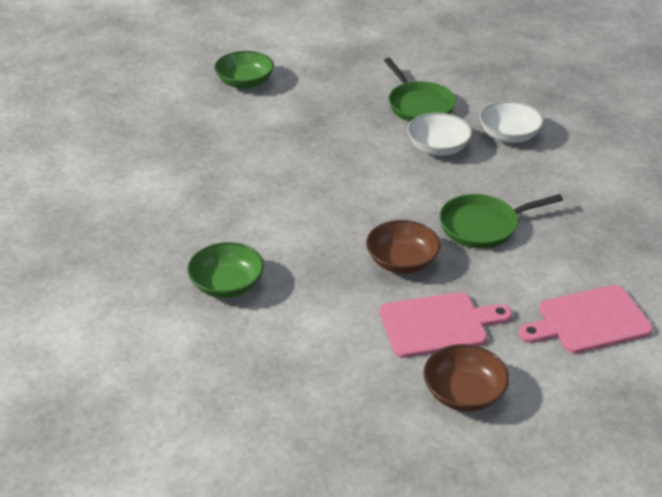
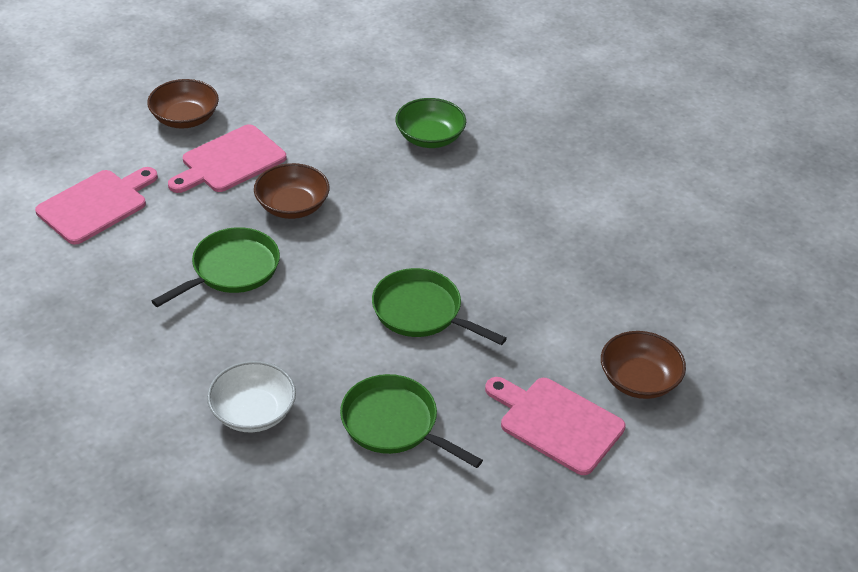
camera: 150 degrees right, 5 degrees up
(245, 82) = (639, 380): green bowl -> brown bowl
(317, 79) = (556, 423): none -> pink cutting board
(352, 155) = (421, 312): none -> green pan
(438, 148) = (331, 358): white bowl -> none

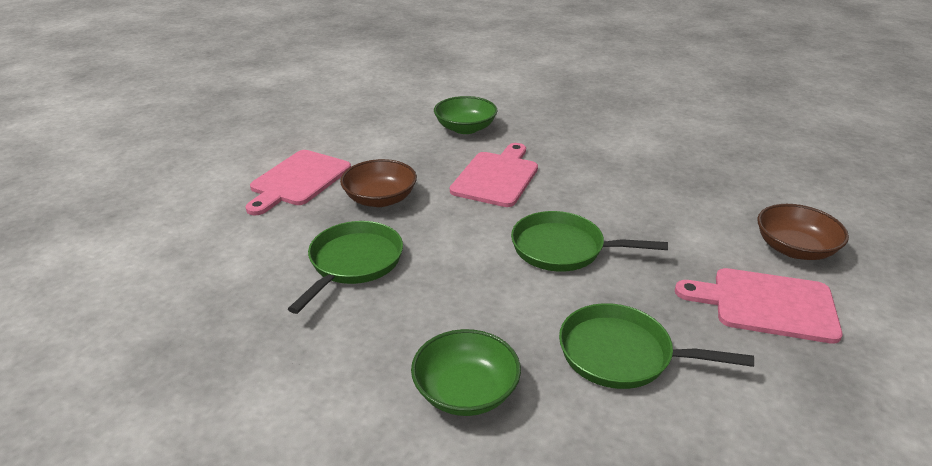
camera: 20 degrees left, 10 degrees down
(96, 205) = (175, 244): pink cutting board -> pink cutting board (496, 177)
(185, 118) = (236, 160): brown bowl -> none
(253, 412) = (466, 391): white bowl -> green bowl

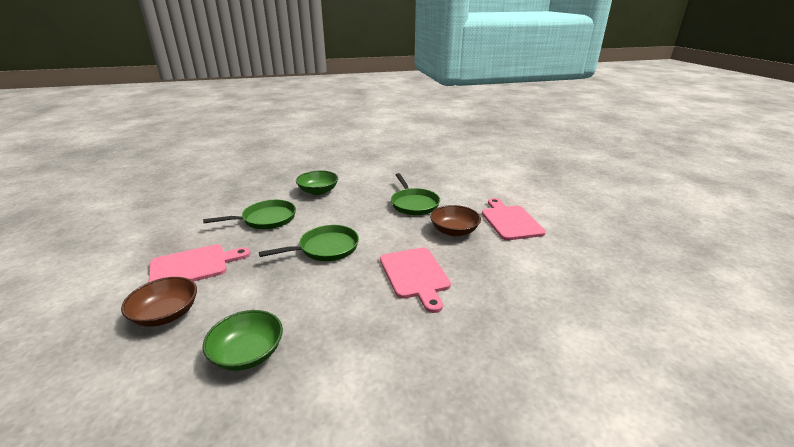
camera: 140 degrees right, 5 degrees down
(465, 128) = (504, 310): green bowl -> green bowl (248, 353)

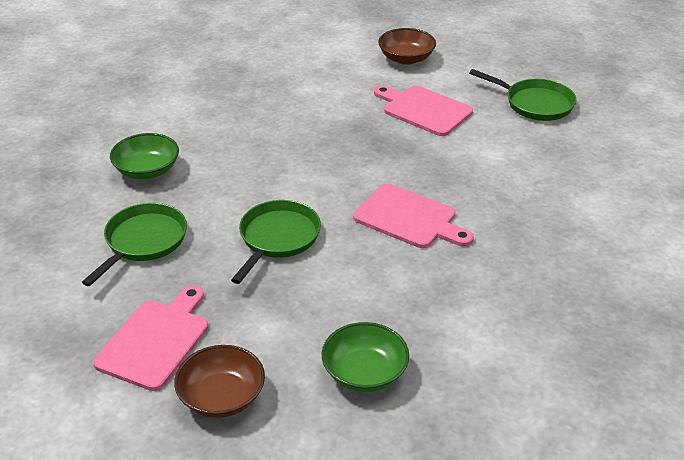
camera: 40 degrees left, 10 degrees up
(413, 204) = (296, 134): green pan -> green pan (535, 104)
(454, 231) = (384, 149): brown bowl -> brown bowl (406, 58)

